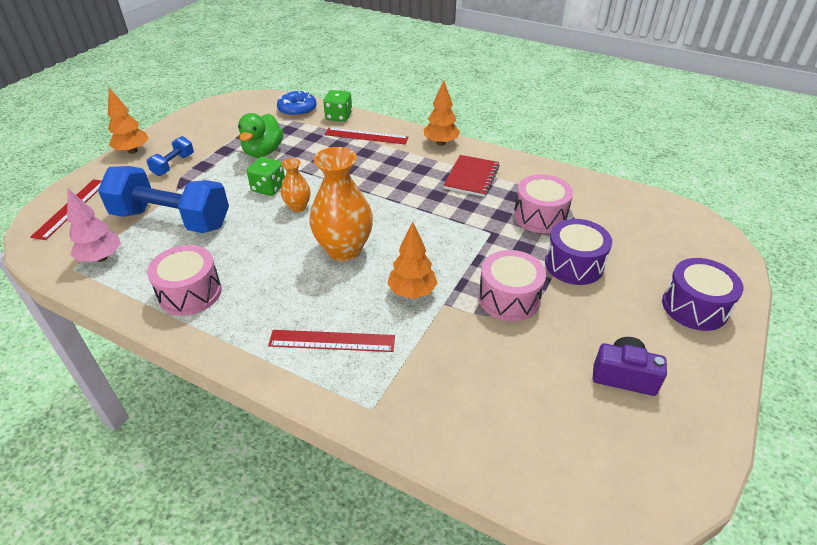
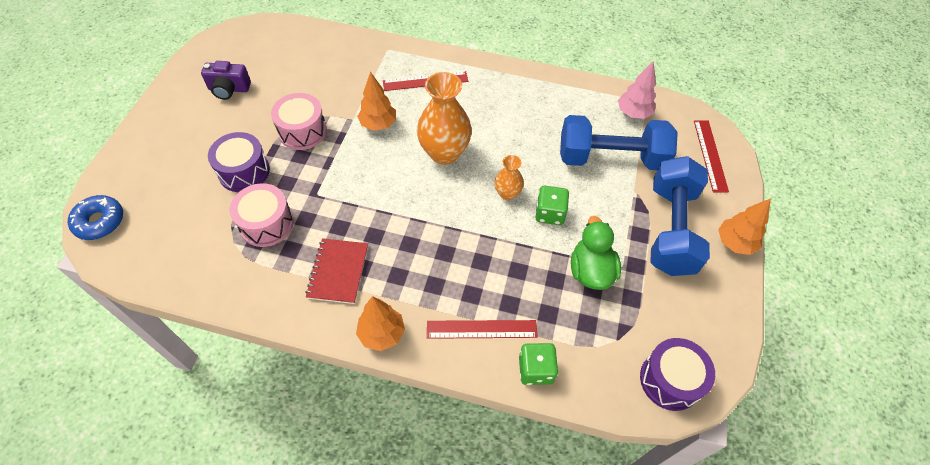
camera: 165 degrees right, 15 degrees up
(173, 165) = (671, 229): blue dumbbell -> blue dumbbell, size x2.18
(190, 293) = (542, 97): pink drum -> none
(297, 109) = (602, 376): blue donut -> blue donut (100, 221)
(694, 307) = (155, 147): purple drum -> purple drum (670, 380)

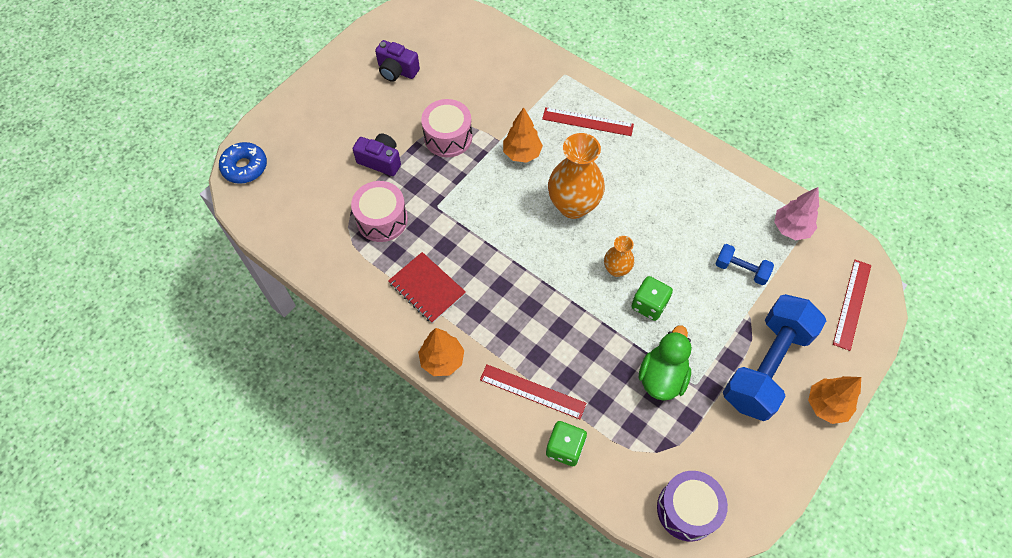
camera: 25 degrees right, 5 degrees up
(244, 171) = (380, 161): purple drum -> purple camera
(338, 272) = (427, 288): red notebook -> red notebook turned 75 degrees counterclockwise
(611, 158) = (741, 270): blue dumbbell -> blue dumbbell, size x0.46

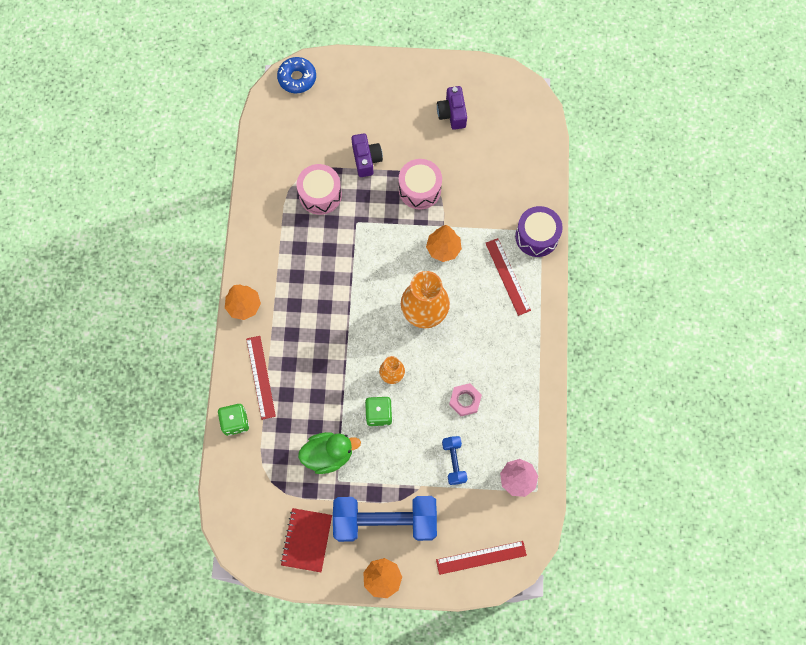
camera: 55 degrees right, 10 degrees up
(427, 288) = (289, 260): red notebook -> red notebook (307, 540)
(685, 224) = (465, 400): none -> pink nut
(687, 509) = (244, 524): purple drum -> purple drum (536, 236)

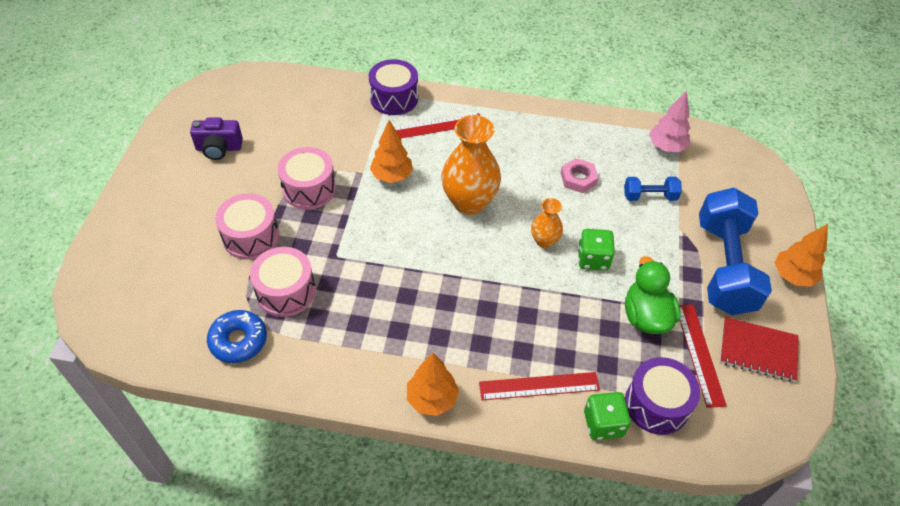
camera: 85 degrees left, 20 degrees down
(253, 460) = (656, 404): none -> purple drum
(297, 78) = (97, 302): blue donut -> blue donut (238, 341)
(366, 159) = (251, 237): purple camera -> pink drum
(481, 557) = (754, 186): red ruler -> red ruler (699, 354)

